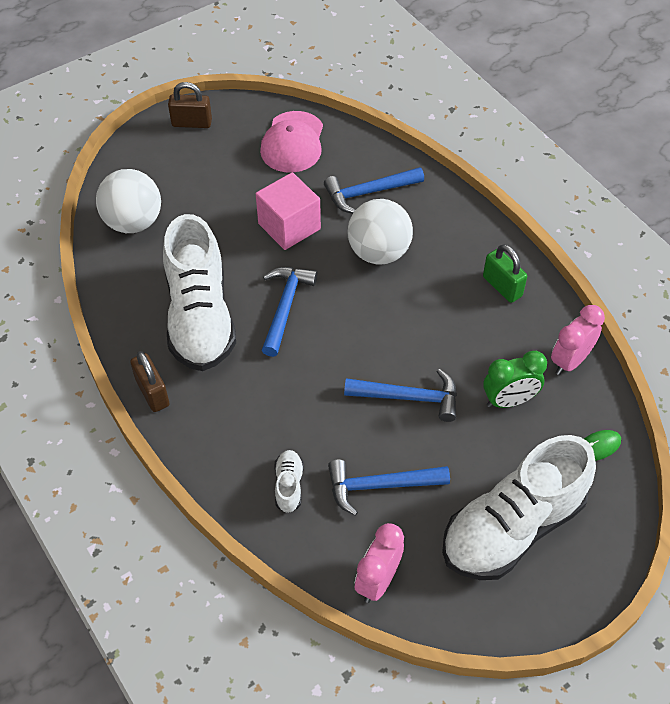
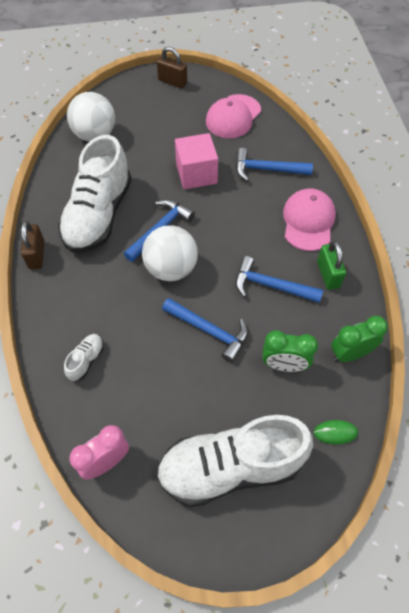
camera: 25 degrees right, 5 degrees up
(379, 252) = (249, 215): white ball -> white ball (171, 268)
(380, 486) = (150, 389): blue hammer -> blue hammer (271, 286)
(448, 235) = (308, 221): none -> pink cap
(570, 361) = (350, 353): pink clock -> green clock

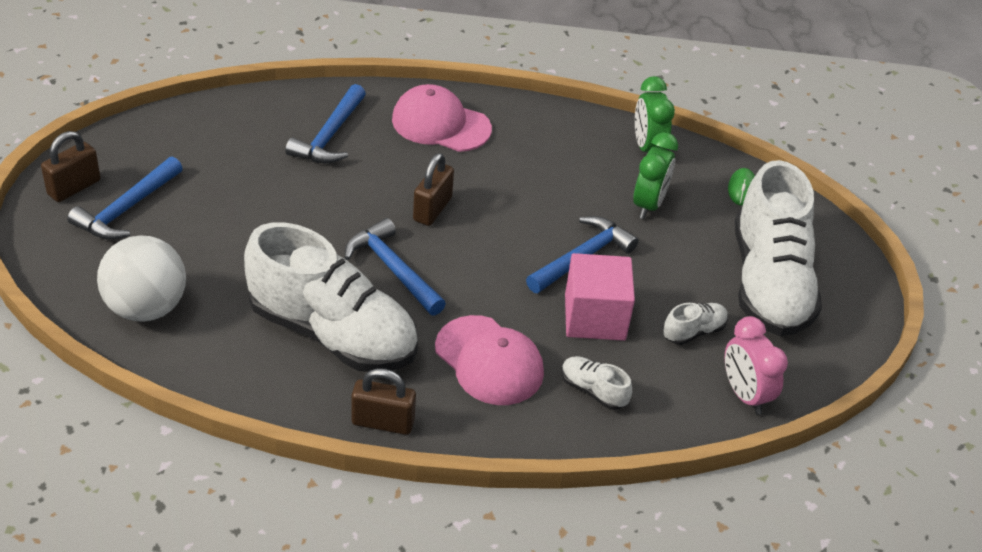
camera: 80 degrees left, 15 degrees down
(159, 417) = (693, 331): none -> white shoe
(171, 268) = (468, 272): white ball -> none
(196, 174) = (301, 207): pink cube -> pink cube (595, 317)
(222, 236) = (432, 209): none -> brown padlock
(233, 117) = (202, 141): pink cap -> pink cap (489, 361)
(271, 286) = (531, 185): blue hammer -> blue hammer (126, 209)
(328, 274) = (531, 132): green padlock -> none

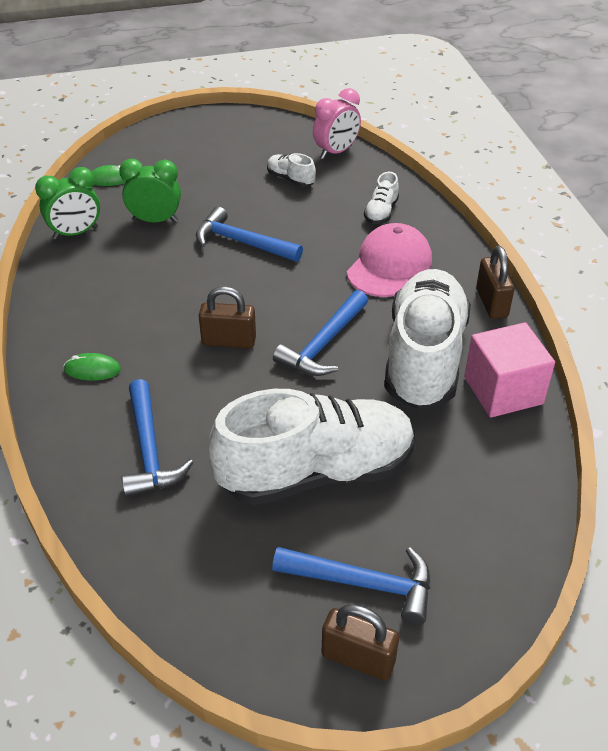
camera: 105 degrees left, 0 degrees up
(146, 307) = (487, 498): white ball -> none
(329, 136) = (149, 450): blue hammer -> blue hammer turned 75 degrees clockwise
(440, 124) = (92, 369): pink cap -> green mouse
(595, 317) = (306, 224): pink cube -> pink cube (503, 390)
(769, 283) = (217, 155): white shoe -> white shoe (316, 472)

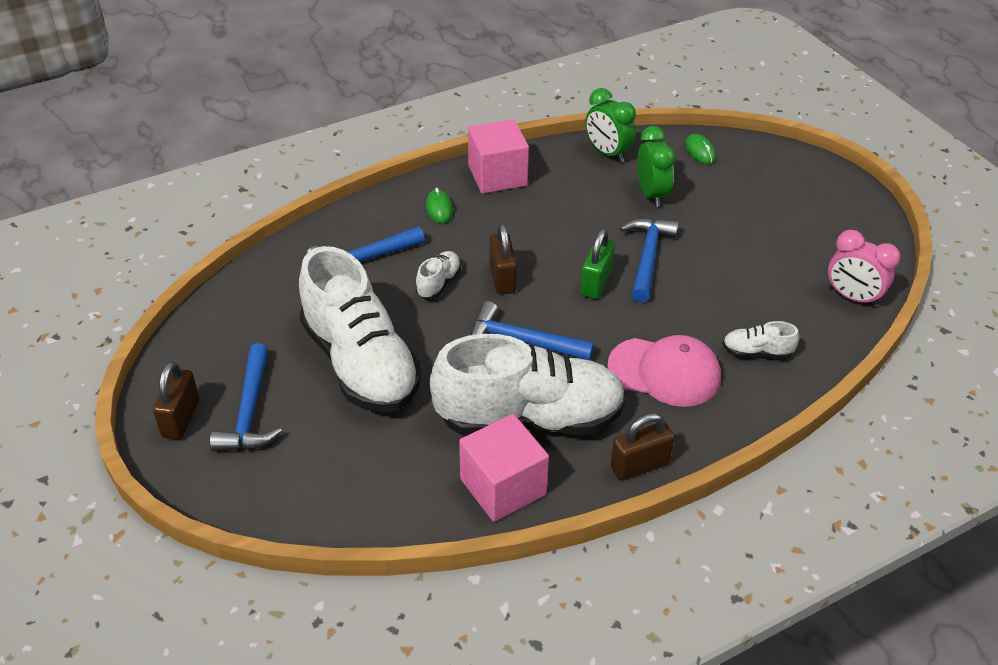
camera: 75 degrees right, 0 degrees up
(63, 315) = (497, 175): none -> pink cube
(262, 280) = (596, 283): none -> green padlock
(290, 179) = (775, 271): white shoe -> white shoe (439, 283)

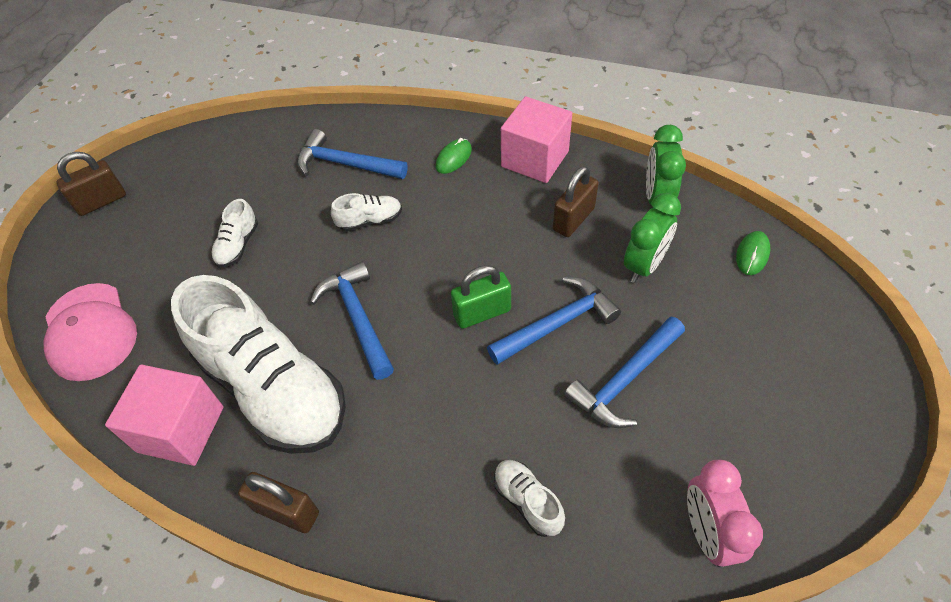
camera: 50 degrees right, 10 degrees up
(249, 412) = (136, 228): blue hammer -> blue hammer (624, 380)
(360, 363) = (238, 245): white shoe -> white shoe, size x0.40
(502, 278) = (418, 252): brown padlock -> brown padlock (573, 219)
(665, 372) = (423, 444): pink cap -> pink cap (90, 332)

